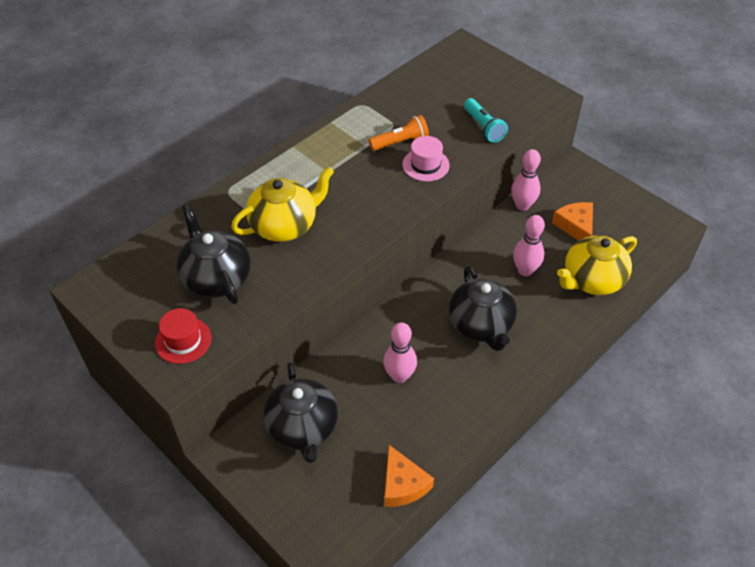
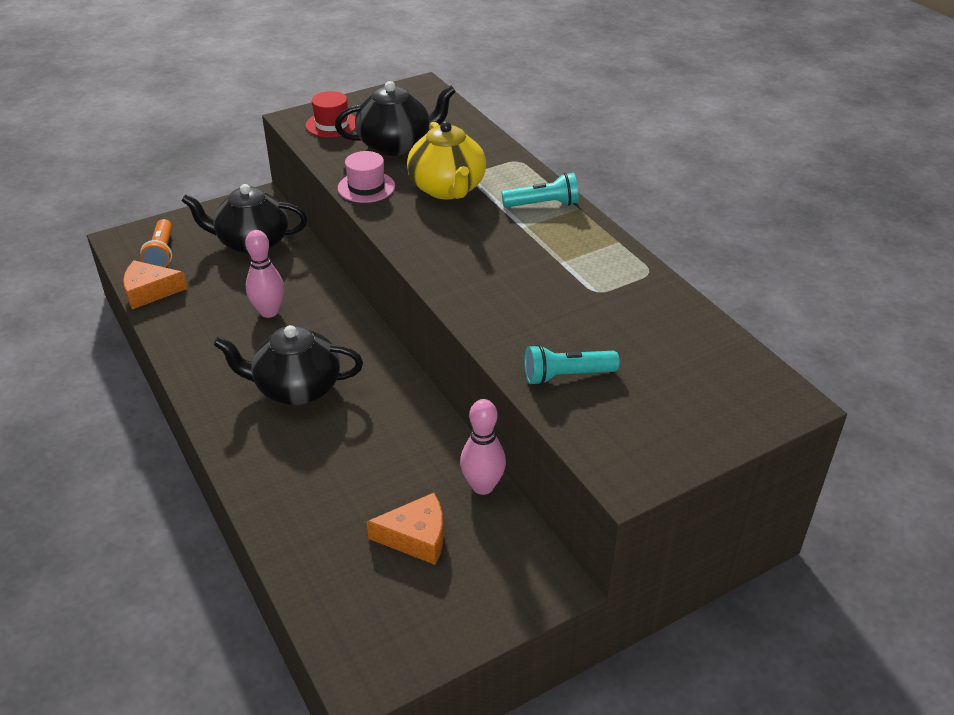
camera: 105 degrees right, 10 degrees down
(292, 166) = (543, 204): none -> turquoise flashlight
(400, 142) = (558, 291): orange flashlight -> orange flashlight (162, 253)
(425, 165) = (505, 304): pink hat -> pink hat (366, 187)
(525, 270) = (360, 453): pink bowling pin -> none
(592, 280) = (307, 521): yellow teapot -> none

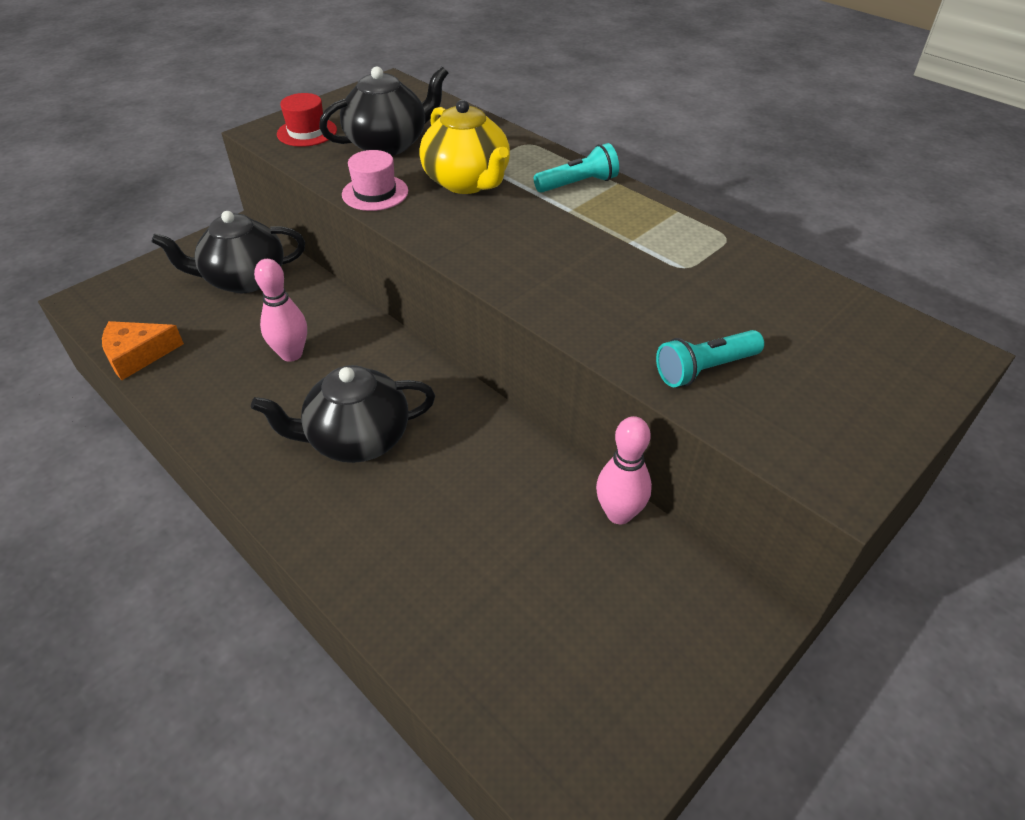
camera: 15 degrees left, 5 degrees up
(162, 253) = (139, 308): orange flashlight -> none
(416, 537) = (571, 595): orange cheese -> none

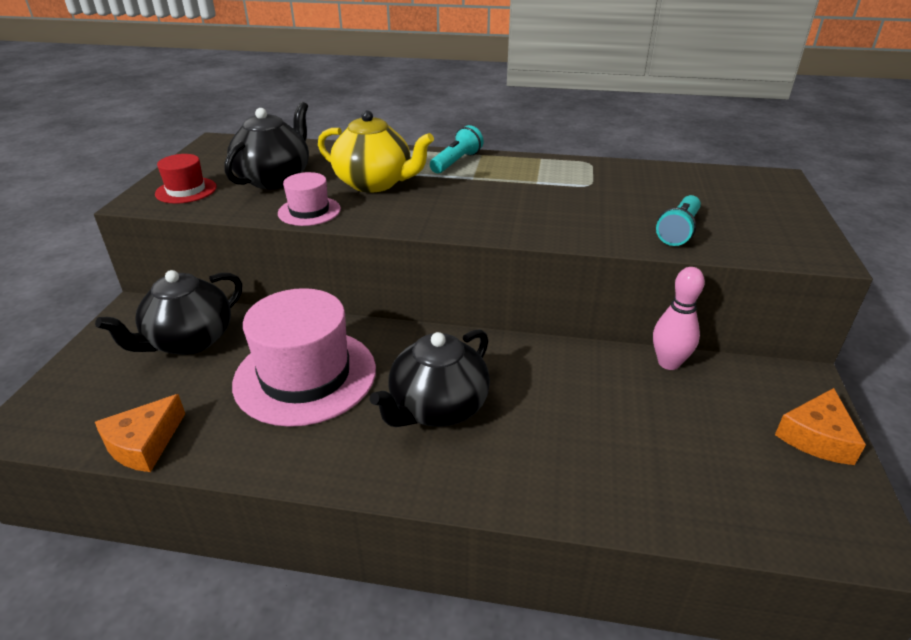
camera: 35 degrees left, 10 degrees down
(291, 354) = (305, 376): pink bowling pin -> pink hat
(677, 681) = (816, 437): none -> orange cheese

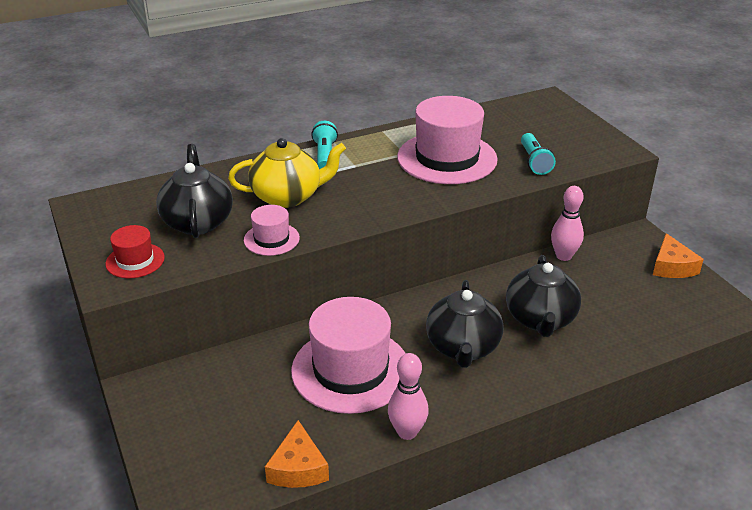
camera: 35 degrees left, 0 degrees up
(189, 341) = (226, 388): black teapot -> black teapot (540, 319)
(276, 466) = (407, 432): none -> pink bowling pin
(576, 198) = (447, 158): none -> pink hat

